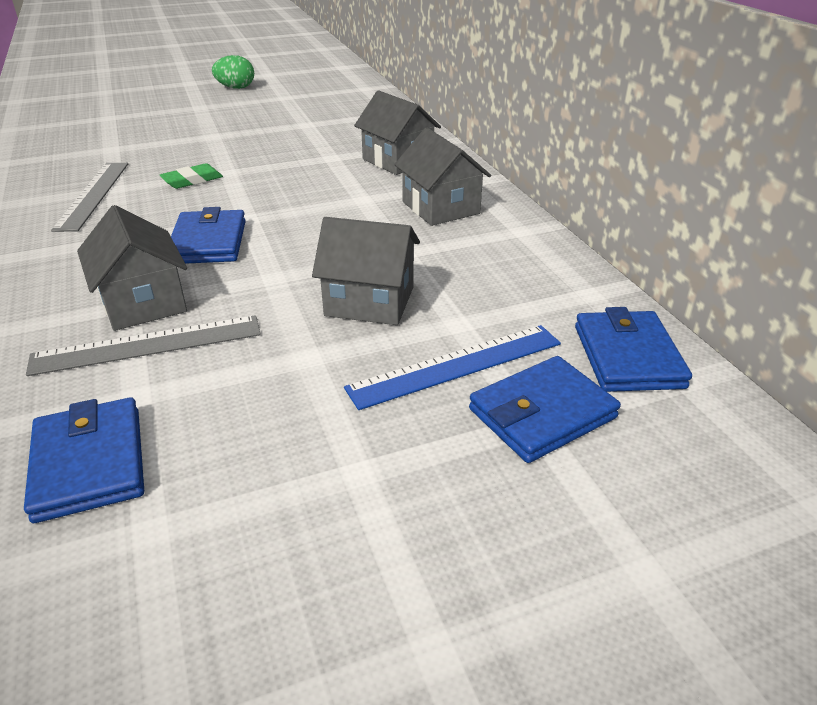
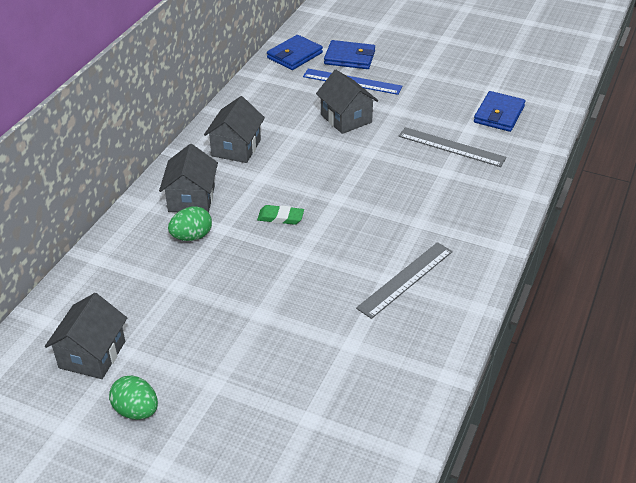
camera: 135 degrees left, 5 degrees up
(143, 302) = (438, 169): grey house -> grey house (92, 354)
(192, 180) = (332, 257): green eraser -> green eraser (280, 217)
(208, 242) = (376, 192): blue wallet -> none
(347, 144) = (192, 236): none -> green egg

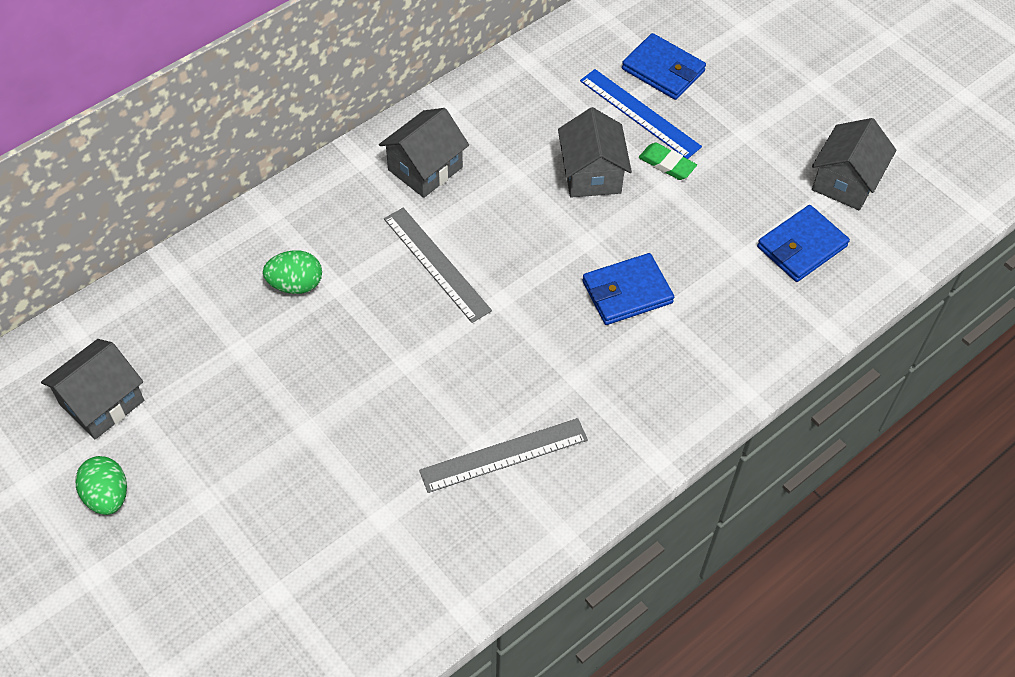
camera: 25 degrees right, 15 degrees up
(191, 199) = (327, 227): grey house -> grey house (845, 182)
(280, 217) = (414, 299): green eraser -> green eraser (667, 164)
(294, 55) = (592, 39): blue wallet -> blue wallet (627, 292)
(451, 147) = (699, 276): grey ruler -> grey ruler (436, 264)

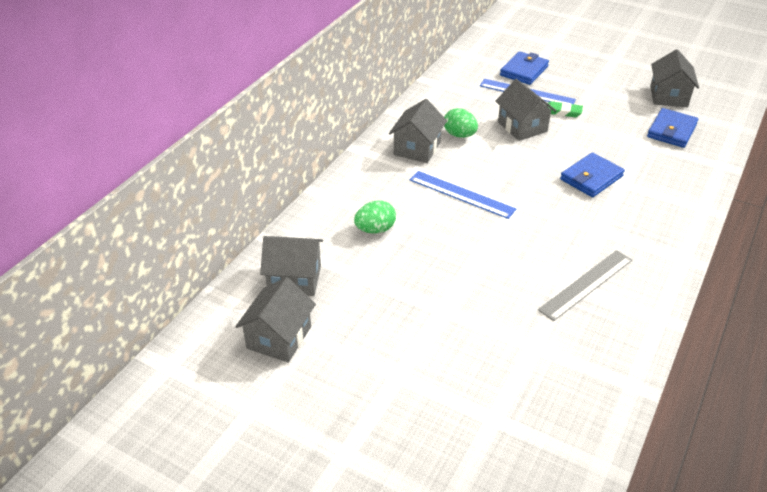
camera: 20 degrees left, 15 degrees down
(107, 496) = (321, 396): green egg -> green egg (459, 135)
(161, 327) = (294, 279): none -> grey house
(436, 264) = (461, 194): grey ruler -> blue ruler
(663, 70) = (524, 71): blue wallet -> blue wallet turned 75 degrees counterclockwise

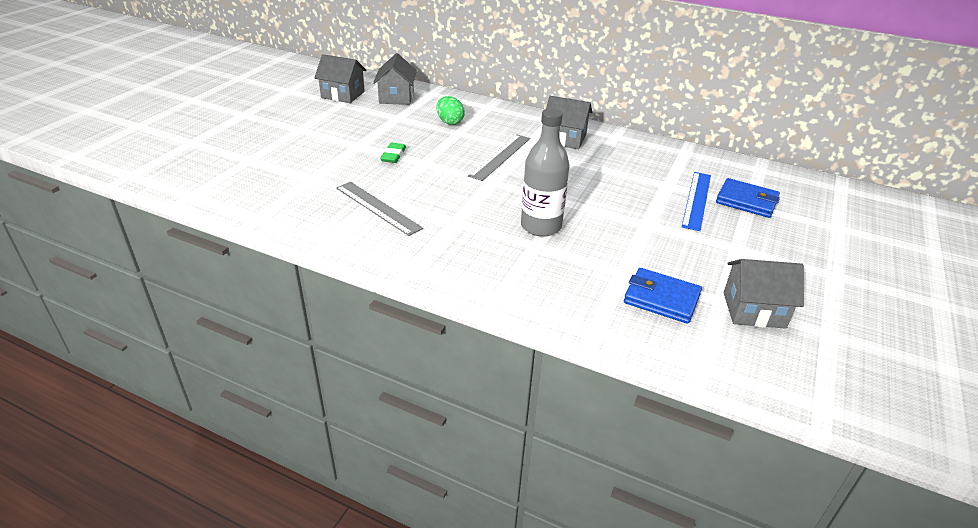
camera: 85 degrees right, 5 degrees down
(459, 135) = (594, 159): green egg -> none
(461, 194) = (500, 156): blue ruler -> grey ruler
(522, 127) = (624, 192): grey house -> none
(562, 112) = (667, 220): green eraser -> green eraser (393, 155)
(591, 178) = (541, 226): blue wallet -> grey bottle

